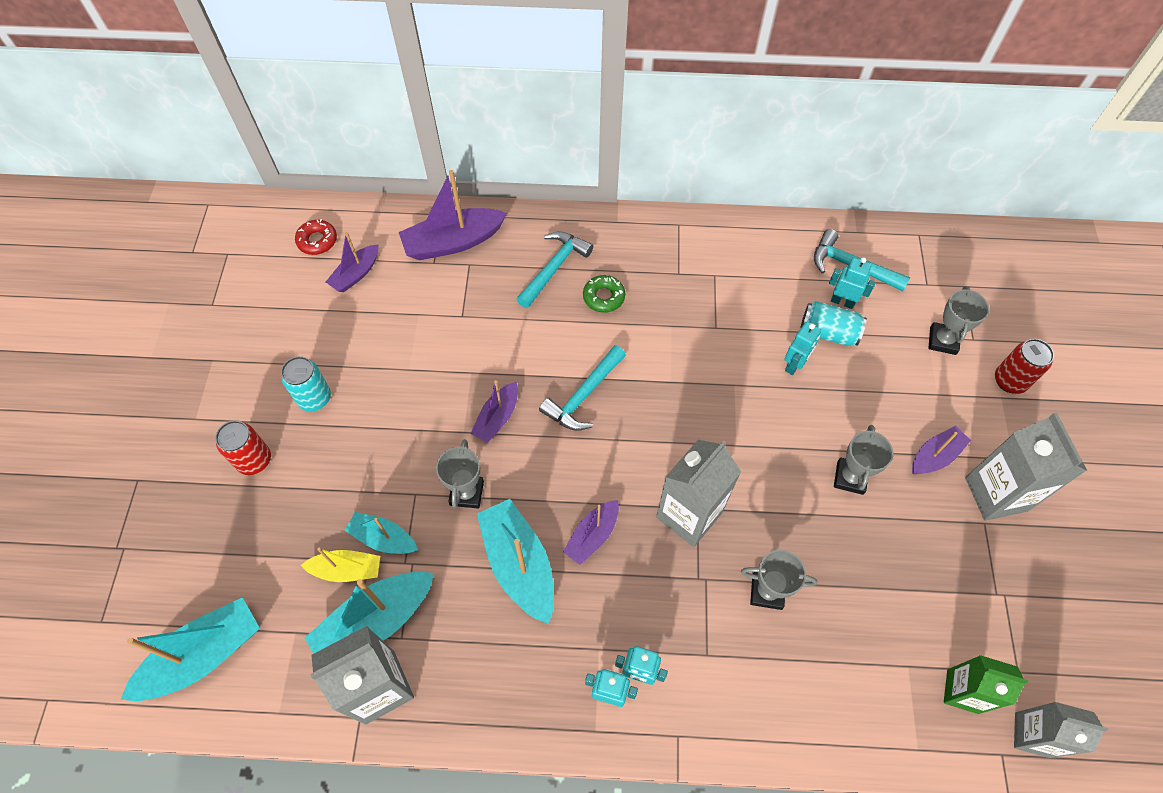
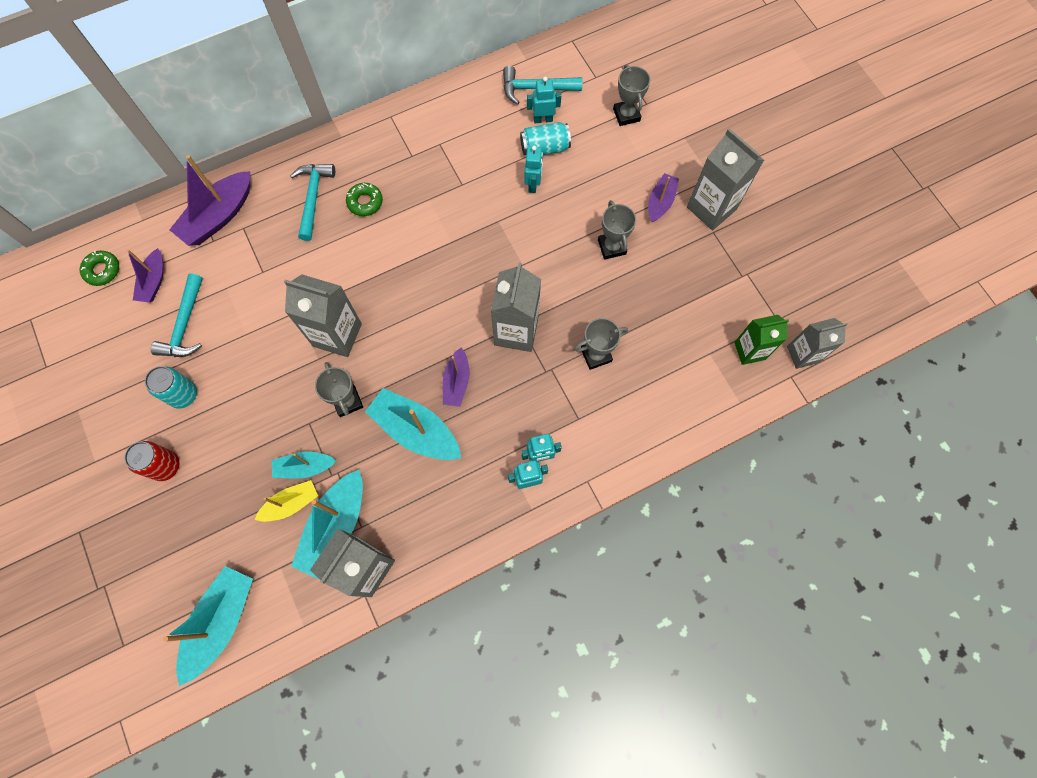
camera: 30 degrees left, 10 degrees up
(317, 241) = (102, 270): red donut -> green donut
(497, 417) = (337, 335): purple boat -> grey carton
(583, 396) = (393, 285): turquoise hammer -> turquoise hammer (185, 325)
(1009, 381) = (684, 122): red can -> none

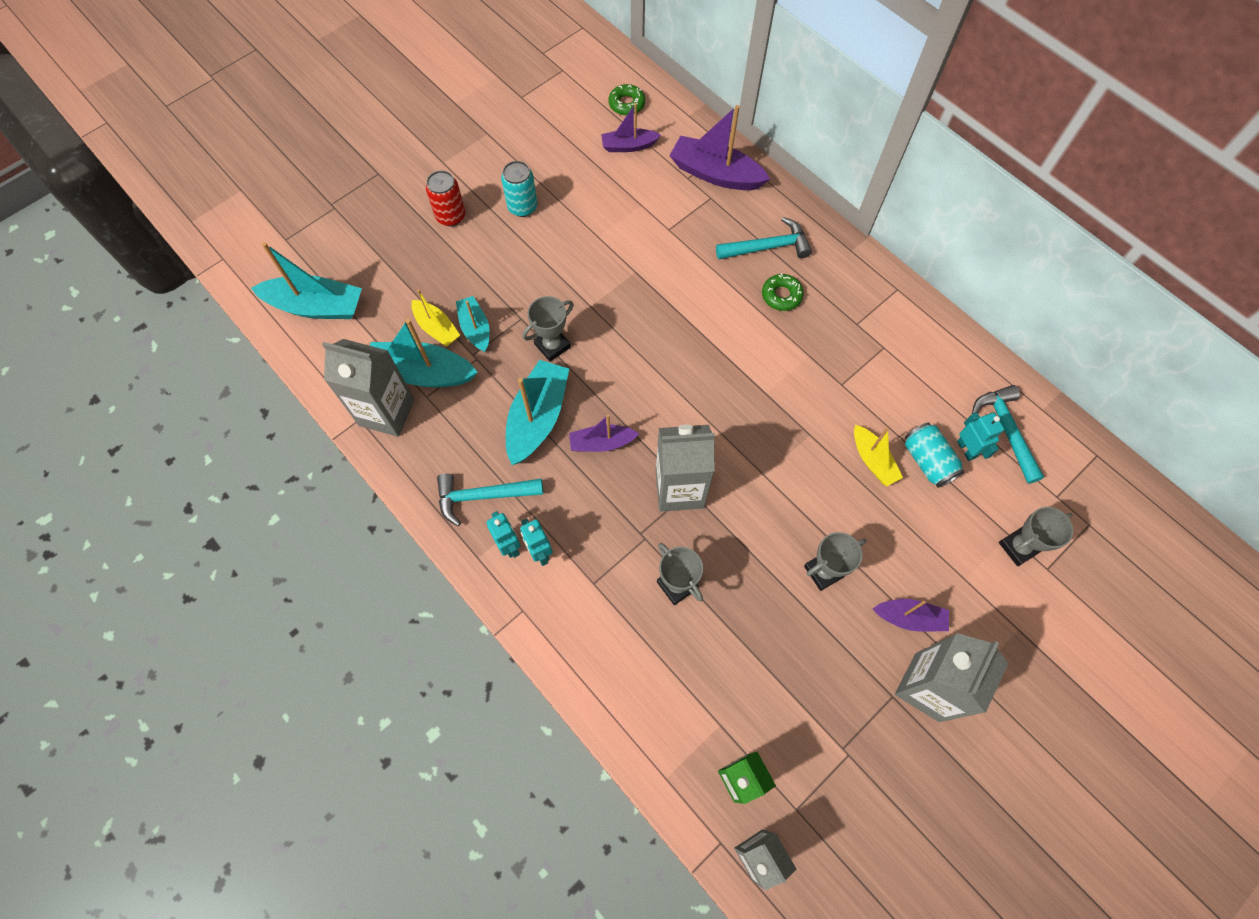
camera: 75 degrees right, 5 degrees down
(185, 325) = (592, 185): turquoise hammer -> turquoise hammer (483, 496)
(337, 335) = (621, 315): grey carton -> none
(533, 184) = (872, 460): turquoise robot -> yellow boat

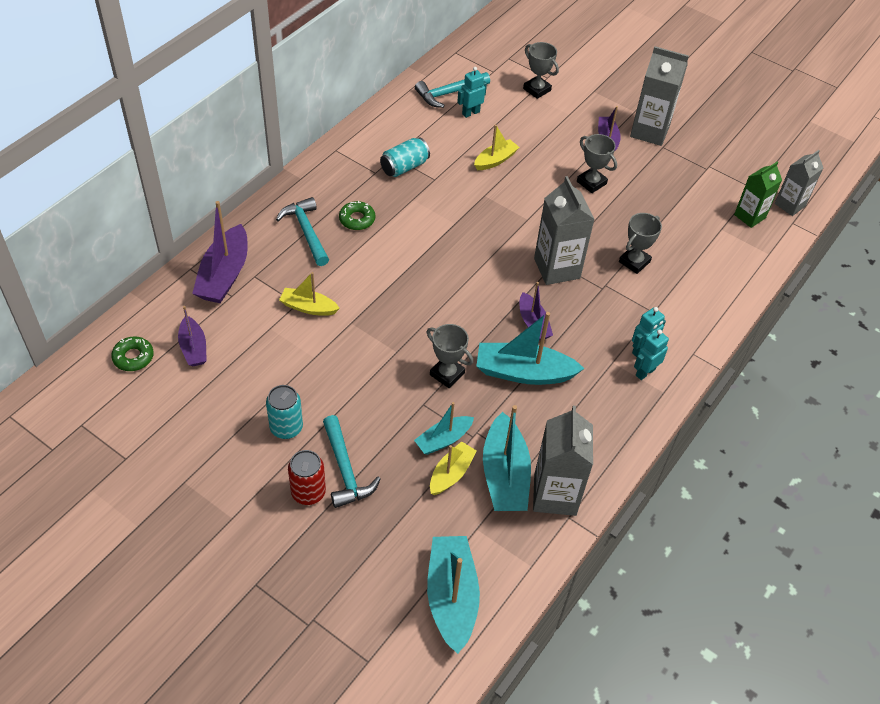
camera: 105 degrees left, 15 degrees down
(483, 496) = (610, 399): turquoise hammer -> turquoise hammer (345, 470)
(661, 238) = (308, 307): none -> yellow boat
(927, 461) = (486, 132): turquoise can -> turquoise can (404, 167)

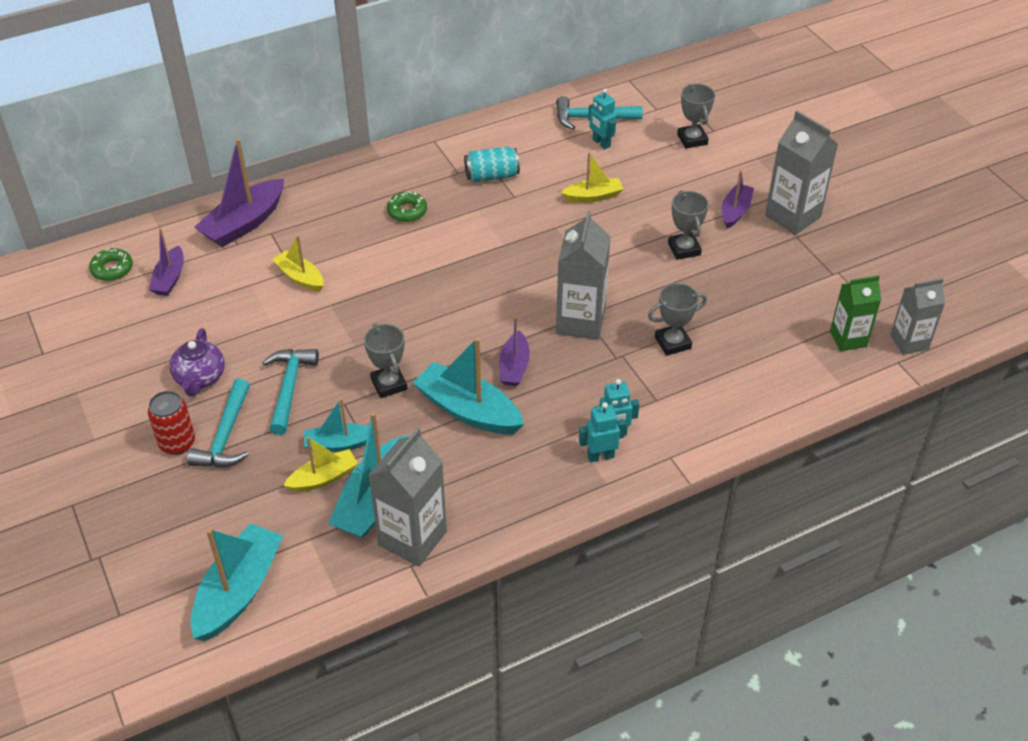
camera: 30 degrees right, 5 degrees down
(286, 428) = (200, 378): turquoise can -> purple teapot
(306, 231) = (349, 207): turquoise hammer -> turquoise hammer (289, 388)
(470, 113) = (601, 143): turquoise robot -> turquoise robot turned 120 degrees counterclockwise

